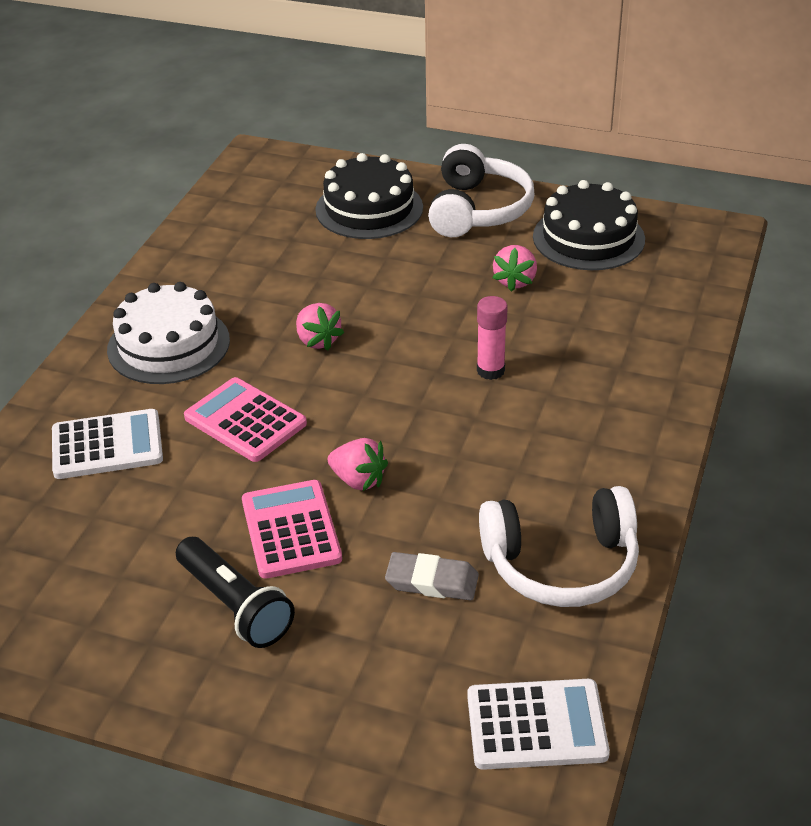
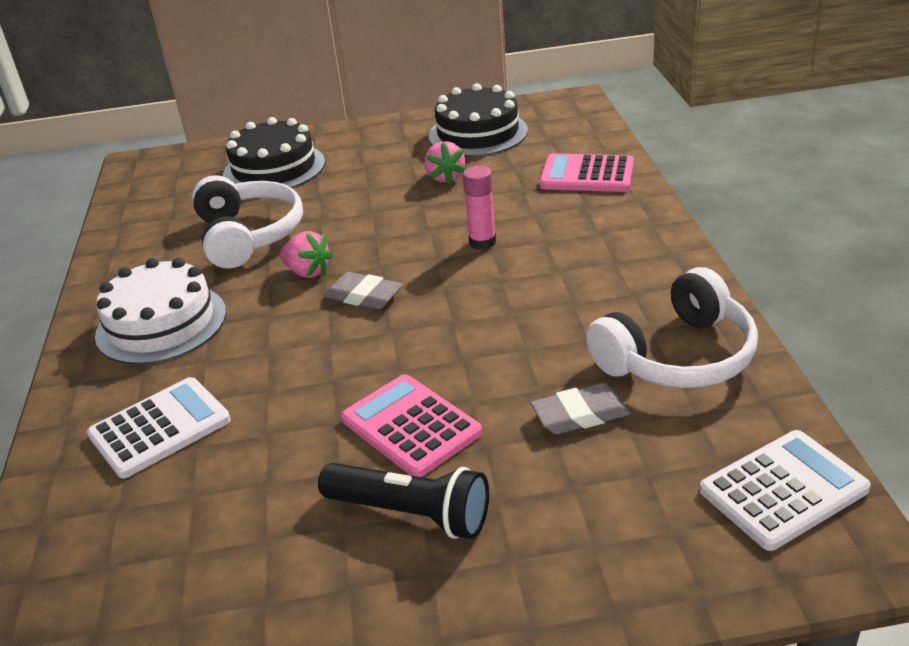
camera: 25 degrees left, 5 degrees down
(245, 421) = (289, 356): pink calculator -> pink calculator (587, 175)
(346, 385) = (364, 296): none -> grey eraser
(358, 480) = (440, 362): pink strawberry -> none
(477, 210) = (370, 142): white headphones -> white headphones (248, 235)

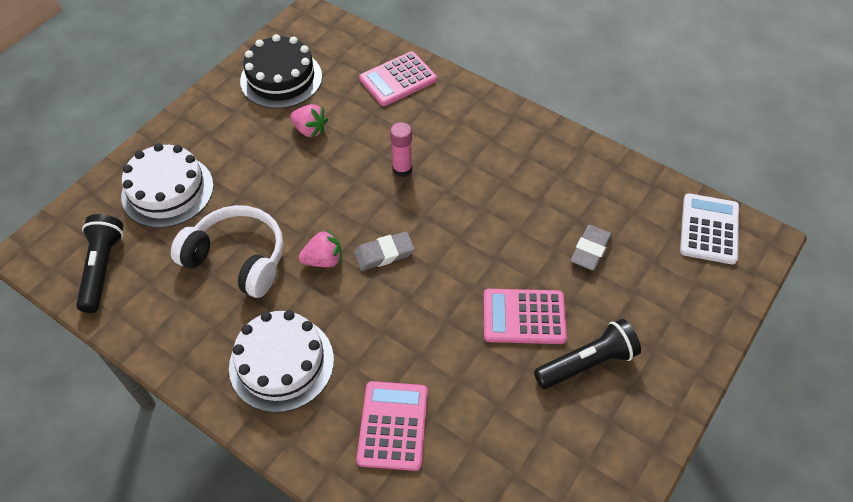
camera: 50 degrees left, 20 degrees up
(157, 194) = (102, 268): none -> black flashlight
(160, 428) = (393, 425): white calculator -> pink calculator
(274, 168) = (167, 191): black cake -> white cake
(677, 356) = (591, 184): white headphones -> none

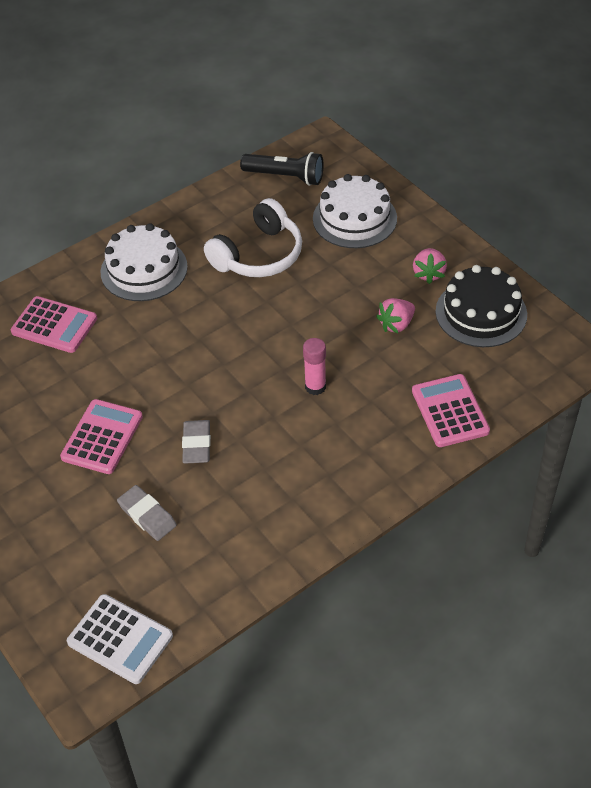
camera: 110 degrees right, 5 degrees down
(323, 260) = (231, 310): pink strawberry -> pink strawberry (428, 274)
(384, 254) = (218, 352): grey eraser -> grey eraser (196, 444)
(587, 363) = (33, 469): black flashlight -> none

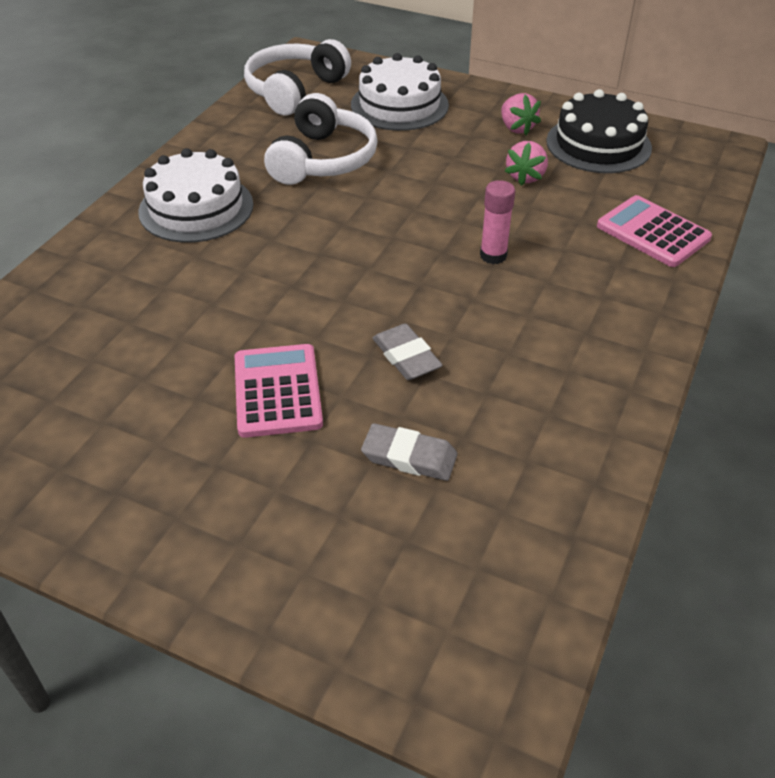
camera: 30 degrees left, 5 degrees down
(54, 325) = (119, 294): pink calculator -> none
(120, 639) = (499, 625): white calculator -> none
(285, 177) = (295, 90): black flashlight -> white headphones

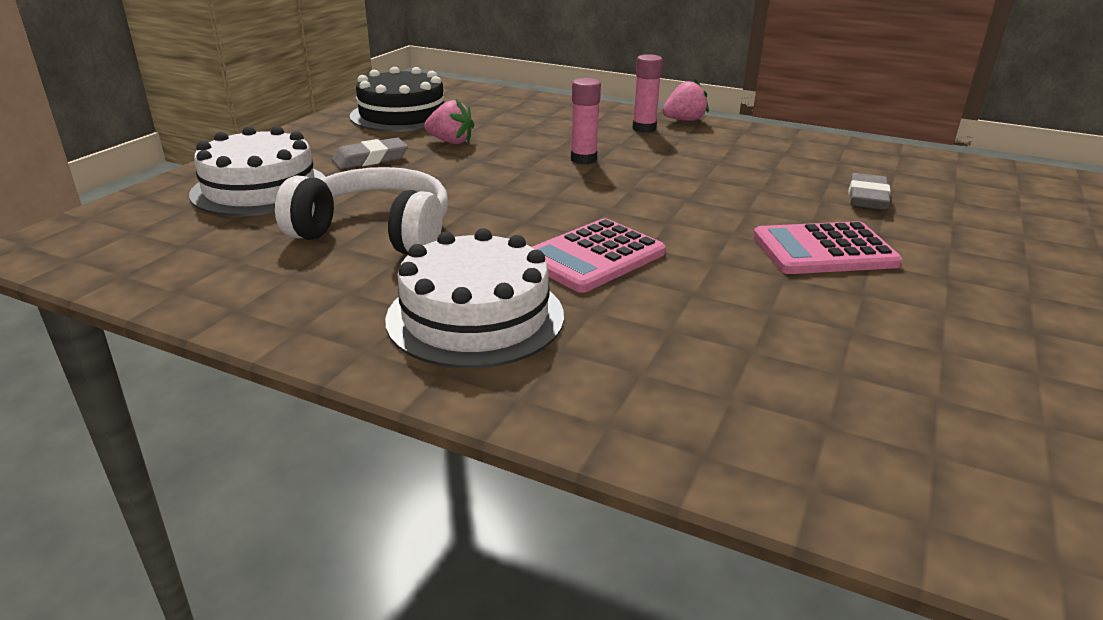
camera: 90 degrees left, 15 degrees down
(295, 90) = (157, 253): white headphones -> none
(406, 356) = (743, 196): grey eraser -> grey eraser (370, 159)
(516, 128) = (354, 140): pink strawberry -> pink strawberry (684, 120)
(608, 302) = (644, 128): none -> pink glue stick
(652, 232) = (547, 110): pink calculator -> pink calculator (594, 257)

